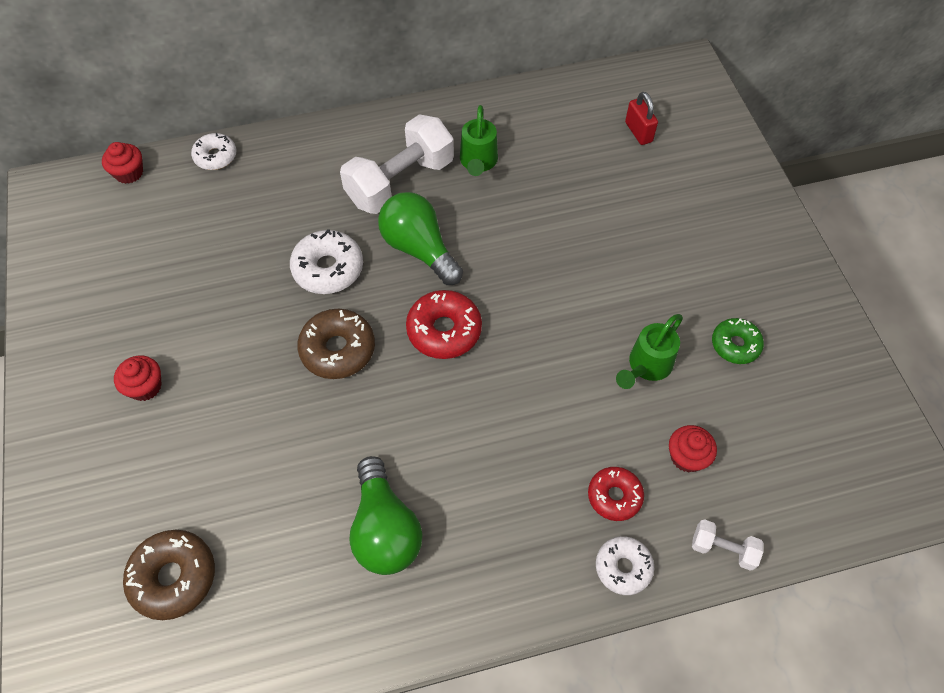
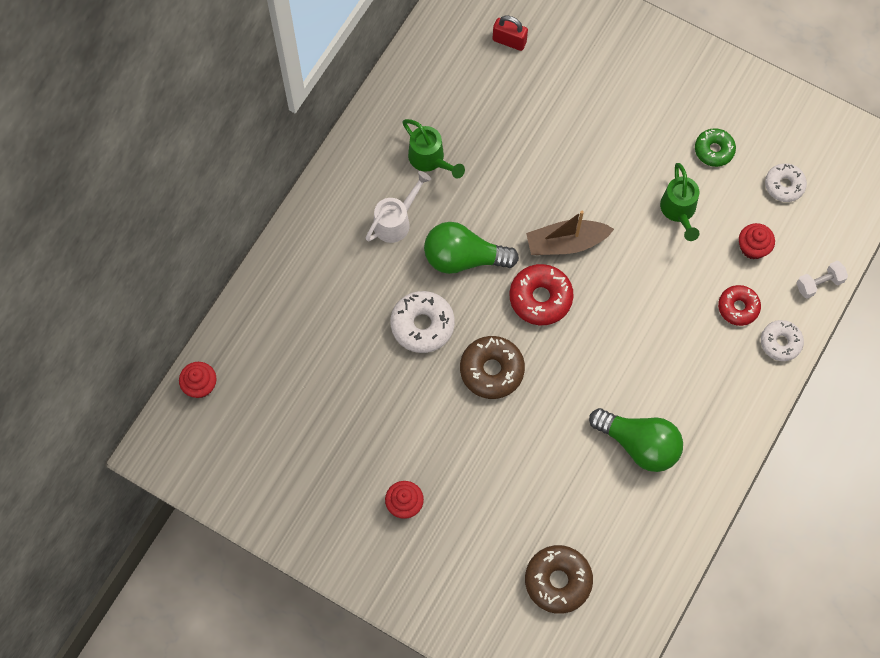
camera: 45 degrees left, 10 degrees up
(215, 156) = (245, 317): white donut -> white donut (784, 185)
(400, 182) = (396, 221): white dumbbell -> white watering can
(515, 307) = (566, 243): none -> brown boat

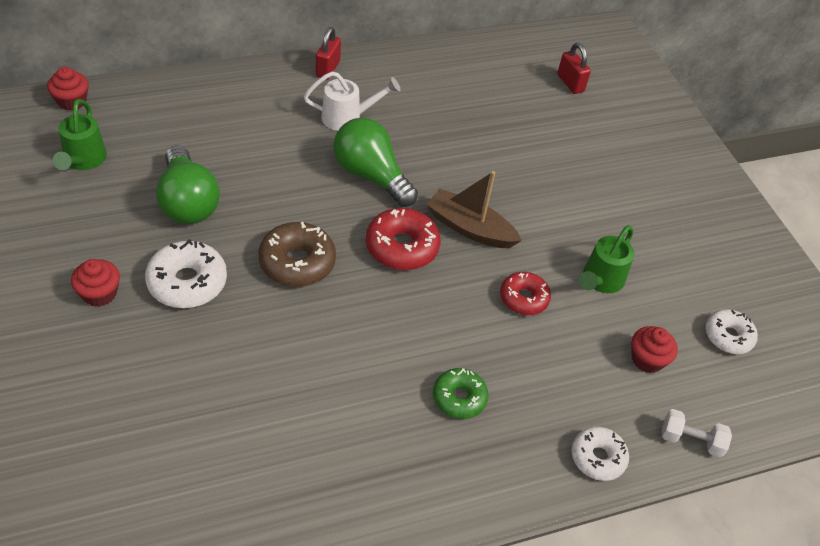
camera: 35 degrees right, 20 degrees down
(334, 187) = (328, 69): none -> red padlock
(422, 325) = (281, 191): white donut -> white donut (187, 282)
(430, 159) = (421, 103): green watering can -> green watering can (83, 160)
(558, 581) = (140, 471): brown donut -> none
(639, 444) = (358, 424): green light bulb -> green light bulb (187, 202)
(714, 150) = (680, 263): green donut -> green donut (459, 398)
(738, 307) = (582, 394): red donut -> red donut (523, 298)

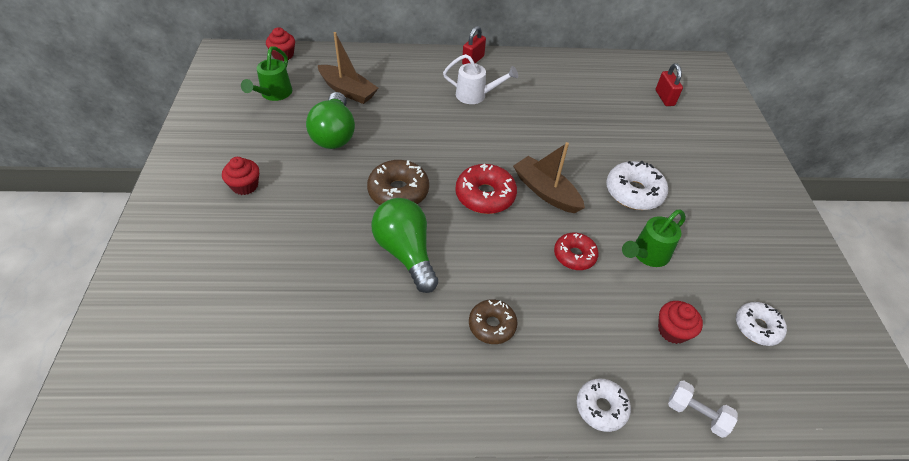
camera: 20 degrees right, 0 degrees up
(181, 139) = (348, 91): none -> brown boat
(187, 282) = (310, 190): white donut -> white donut (634, 192)
(371, 175) = (479, 139): green light bulb -> green light bulb (406, 253)
(459, 398) = (492, 325): green donut -> brown donut

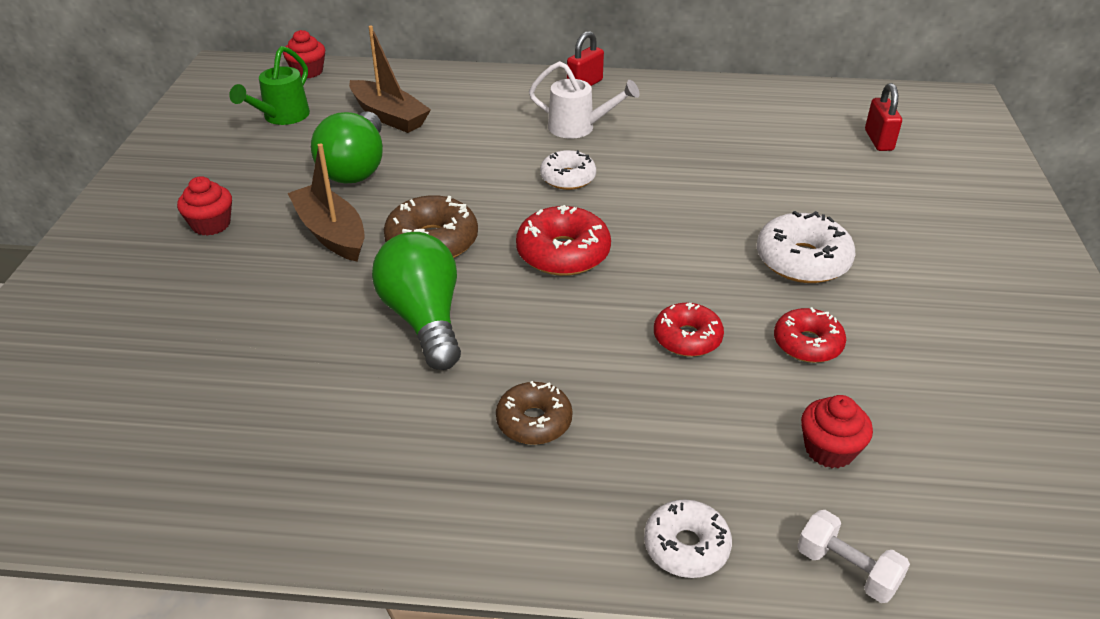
camera: 10 degrees right, 10 degrees down
(545, 192) = (659, 253): brown boat -> brown boat (331, 233)
(647, 254) = (807, 344): green watering can -> red donut
(757, 327) = (977, 455): white donut -> white donut (568, 178)

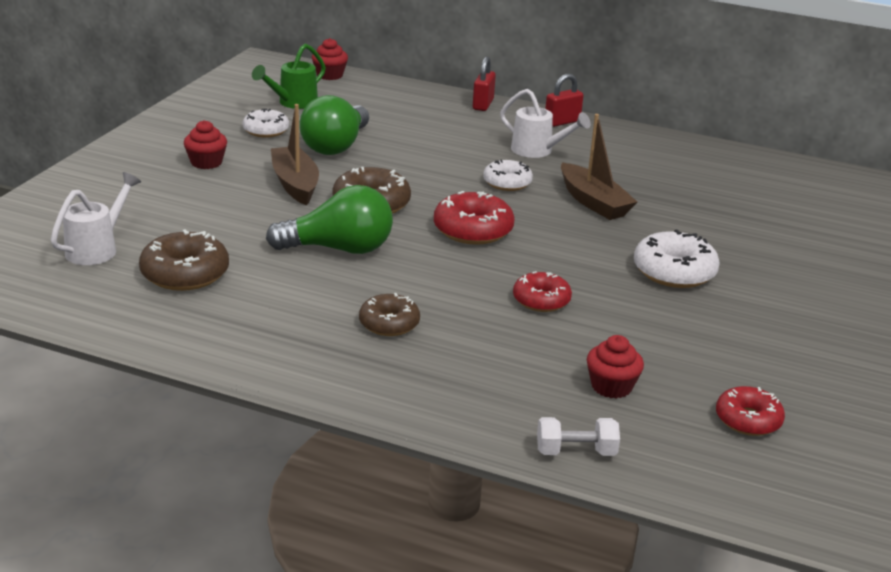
camera: 15 degrees right, 10 degrees down
(117, 395) = (97, 249): none -> white watering can
(249, 407) = (185, 274): none -> brown donut
(389, 116) = (381, 116): brown boat -> brown boat (593, 202)
(424, 319) = (339, 249): green light bulb -> green light bulb turned 90 degrees clockwise
(686, 546) = (461, 413): white donut -> white donut (266, 130)
(807, 344) = (639, 323): red donut -> red donut (748, 420)
(847, 569) = (576, 452): white dumbbell -> white dumbbell turned 60 degrees counterclockwise
(878, 140) = (807, 205): red padlock -> red padlock (483, 104)

